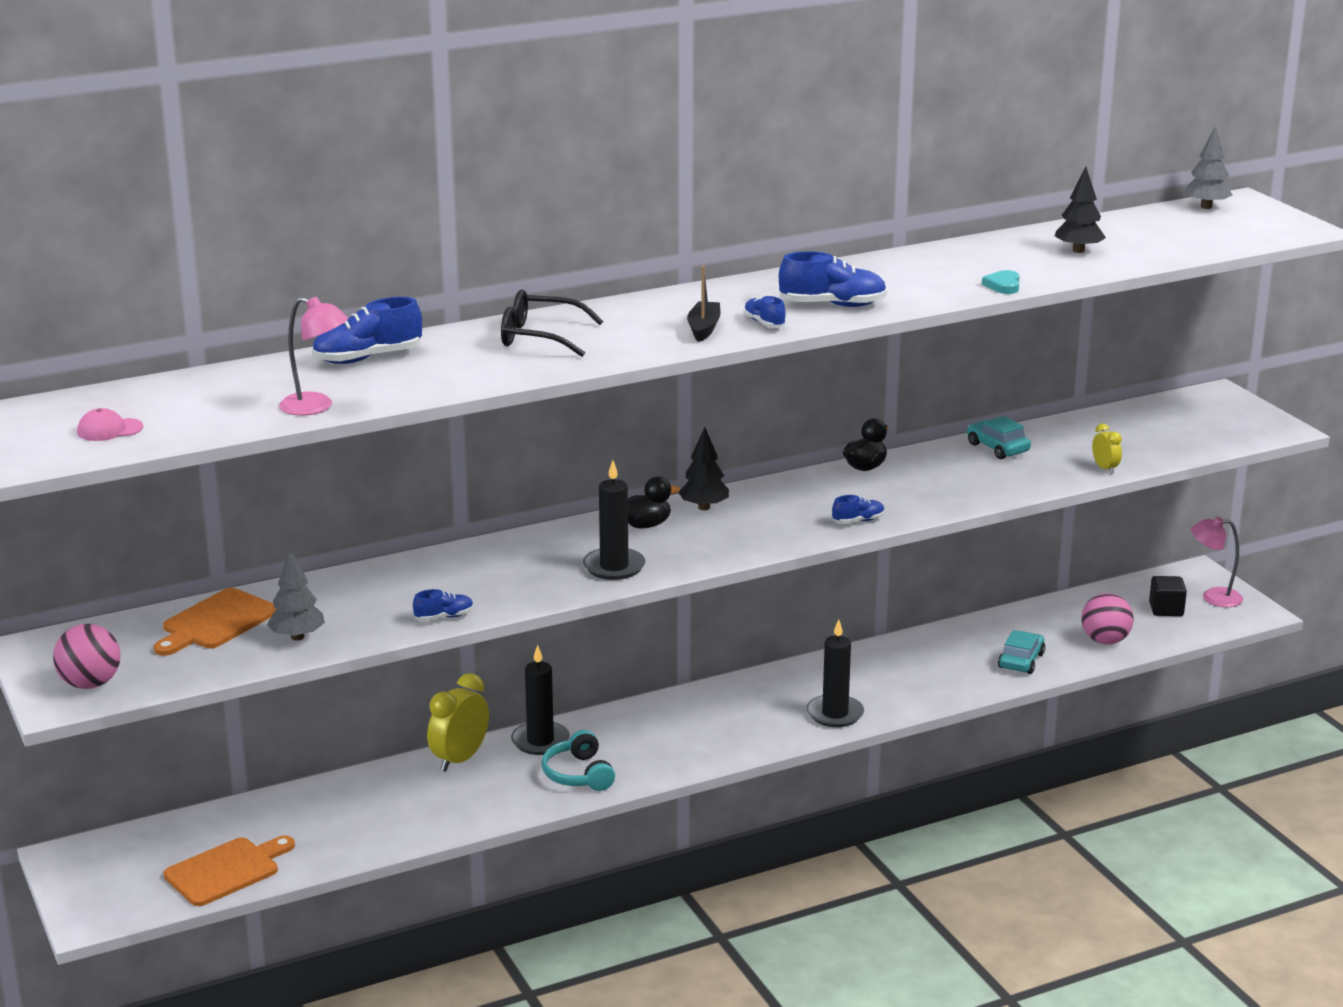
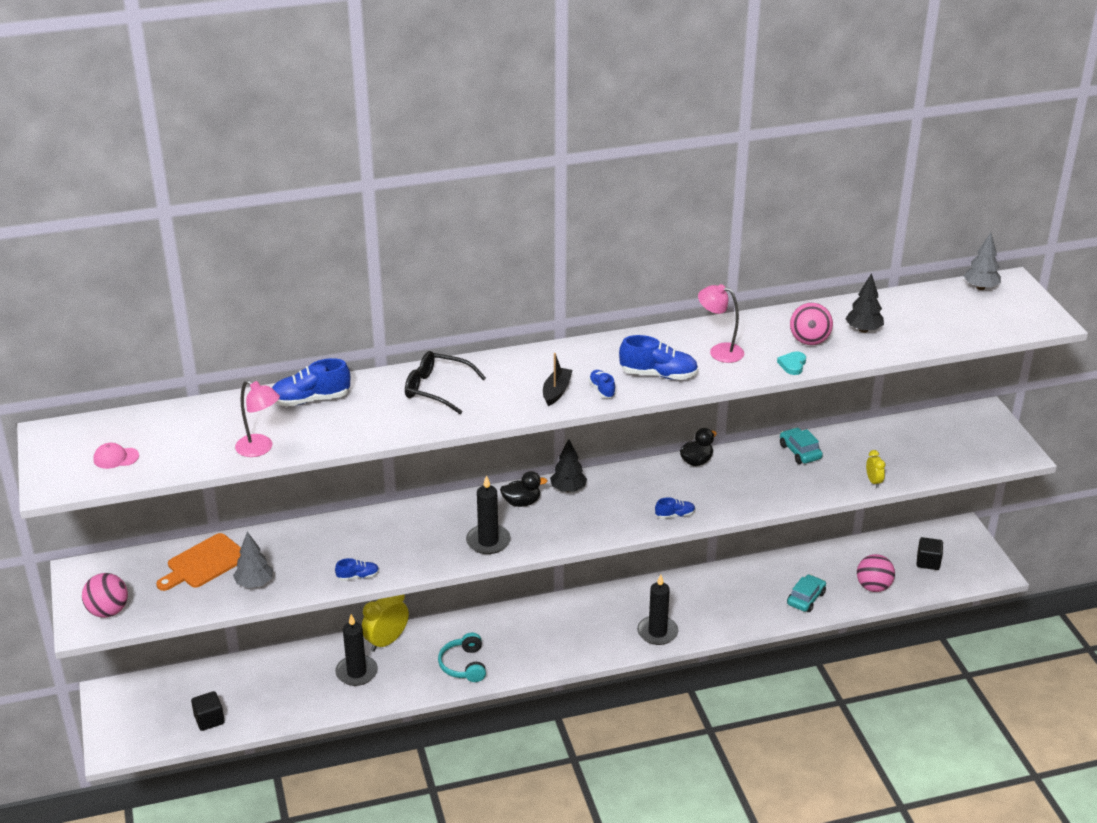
camera: 10 degrees right, 10 degrees up
(226, 870) = (209, 719): orange cutting board -> black cube
(540, 741) = (445, 632): black candle -> black candle (356, 672)
(1014, 264) = (809, 341): none -> pink ball
(1213, 597) = (967, 554): pink lamp -> pink lamp (719, 351)

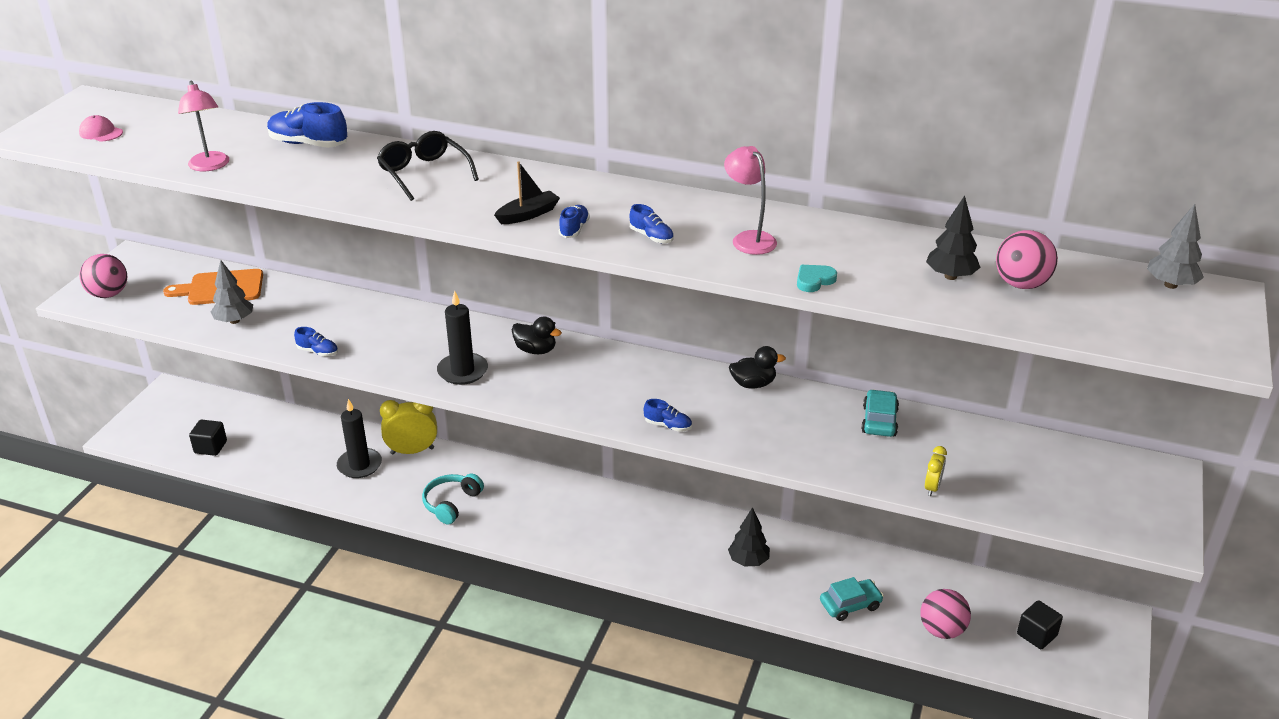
camera: 35 degrees right, 0 degrees up
(568, 489) = (593, 357): black tree -> black tree (748, 561)
(657, 632) = (659, 562): black candle -> none
(658, 375) = (651, 237): blue shoe -> blue shoe, size x0.55
(809, 341) = (867, 265): pink ball -> pink ball (1021, 284)

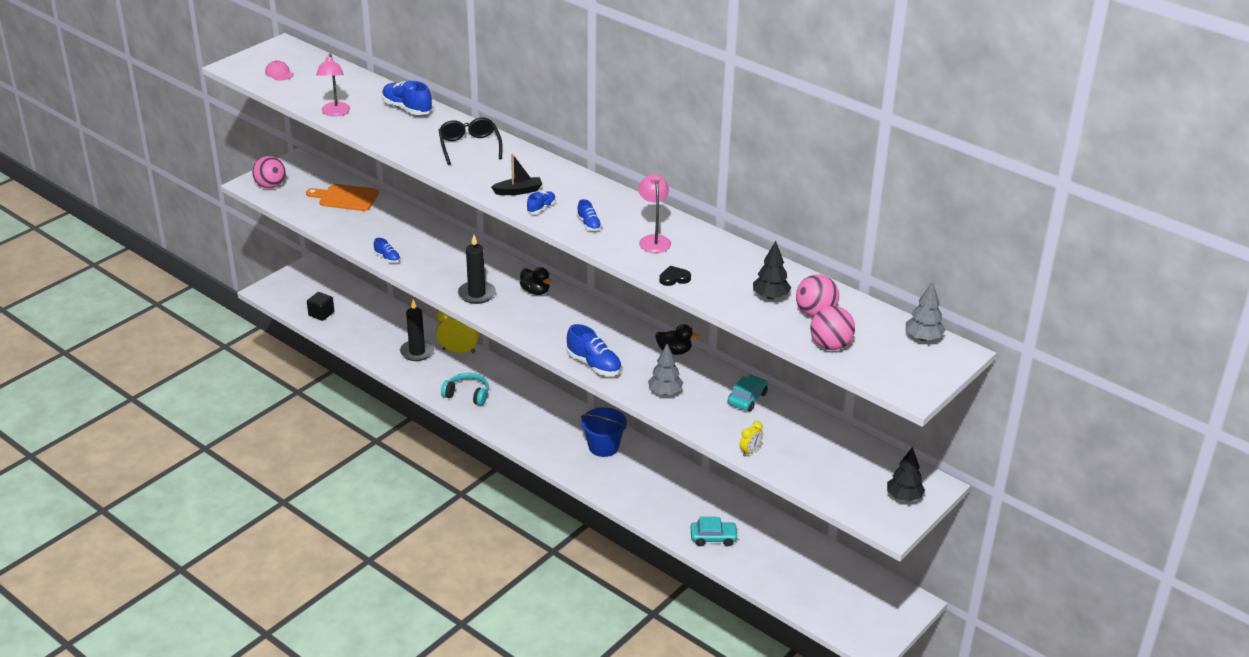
camera: 20 degrees right, 0 degrees up
(234, 321) = (343, 223): grey tree -> grey tree (665, 392)
(451, 503) = (467, 394): turquoise headphones -> turquoise headphones turned 60 degrees clockwise
(654, 525) = (603, 447): none -> blue bucket
(668, 425) = (594, 365): blue shoe -> blue shoe, size x1.80
(748, 561) = (657, 489): black tree -> black tree (904, 497)
(814, 280) = (674, 278): turquoise heart -> black heart
(942, 630) = (770, 572): pink ball -> pink ball (830, 345)
(1036, 635) = (840, 595): black cube -> none

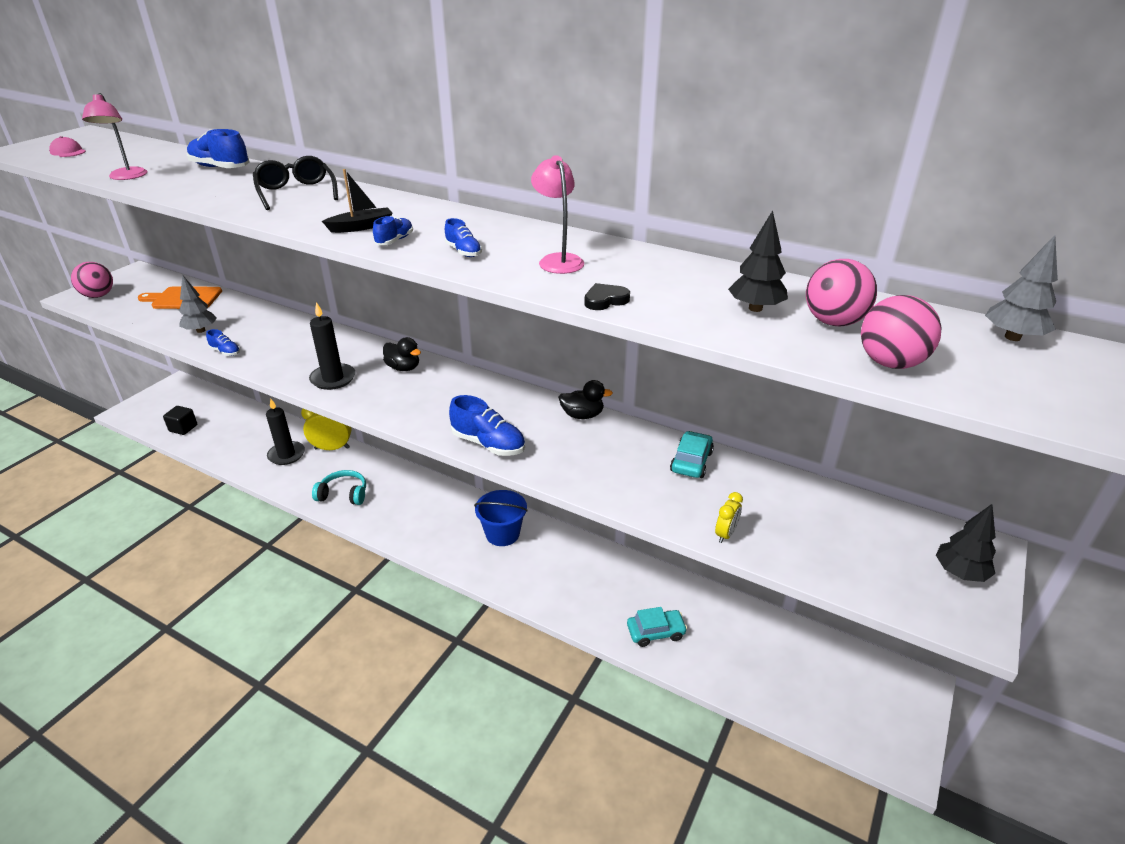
camera: 10 degrees left, 0 degrees up
(665, 392) = (586, 467): grey tree -> grey tree (201, 330)

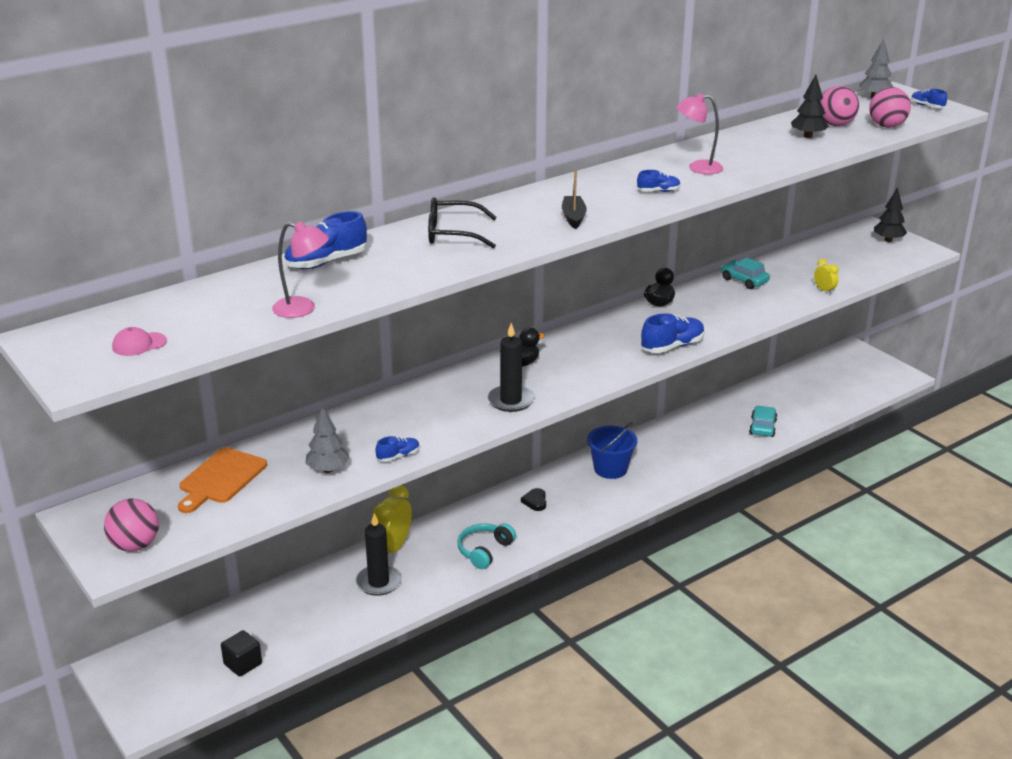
camera: 65 degrees left, 5 degrees down
(394, 241) = (616, 209): blue shoe -> blue shoe (927, 106)
(605, 300) = (771, 167): black heart -> black heart (535, 501)

